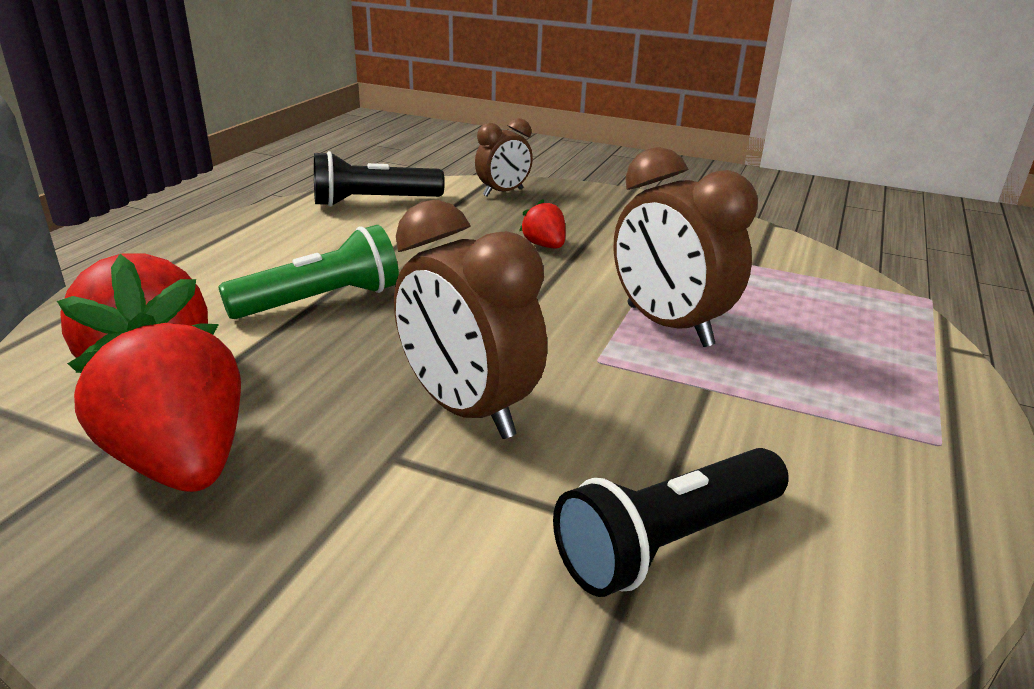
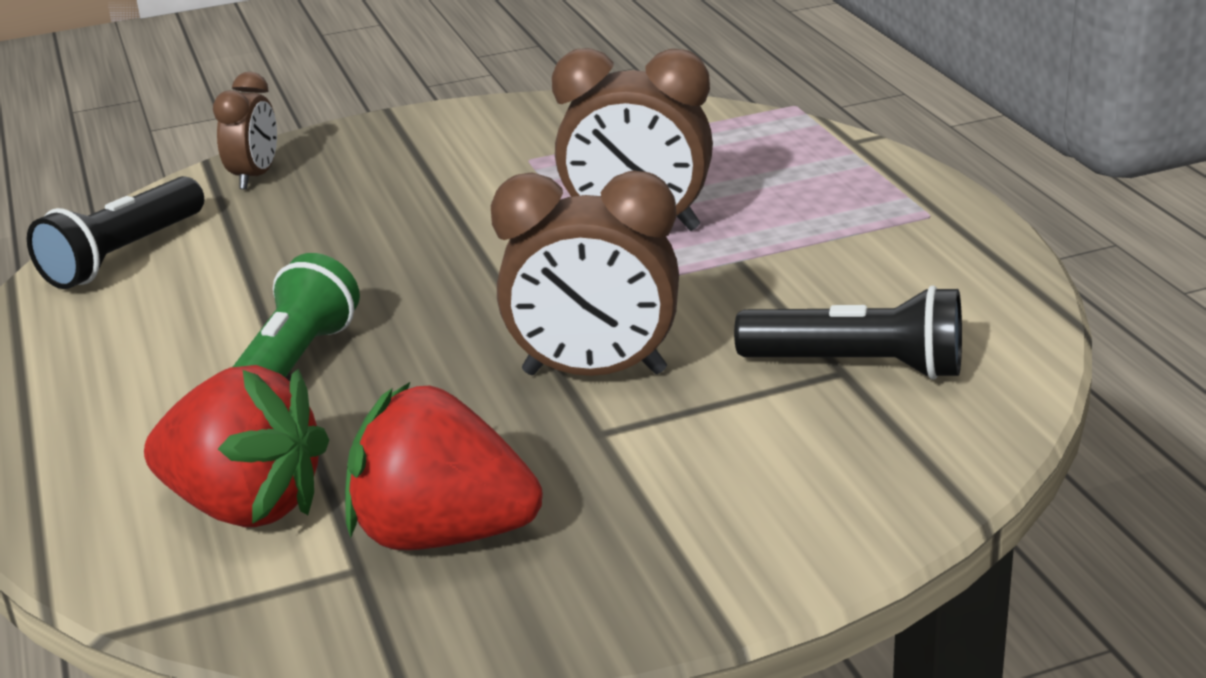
camera: 40 degrees left, 0 degrees up
(544, 245) = (407, 211): red strawberry -> none
(667, 542) = (858, 366): black flashlight -> black flashlight turned 90 degrees counterclockwise

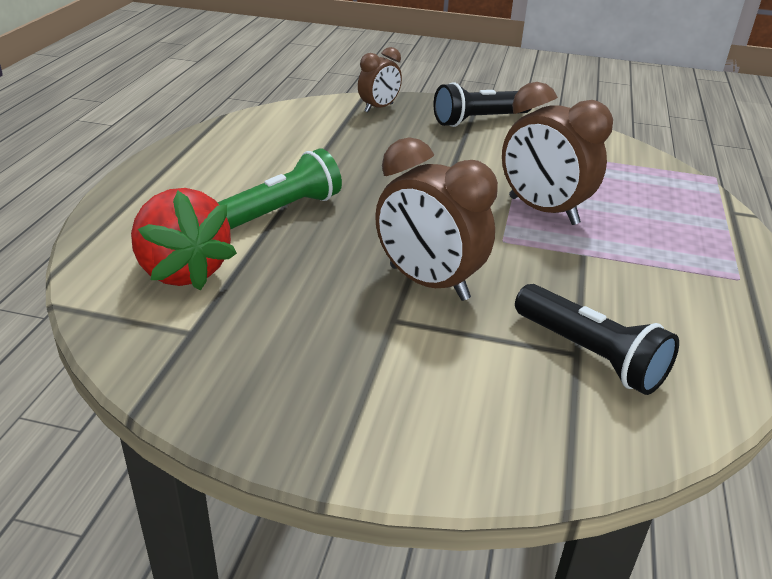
camera: 30 degrees right, 5 degrees up
(123, 255) = (279, 123): black flashlight -> black flashlight (479, 120)
(442, 534) = (249, 336): red strawberry -> none

